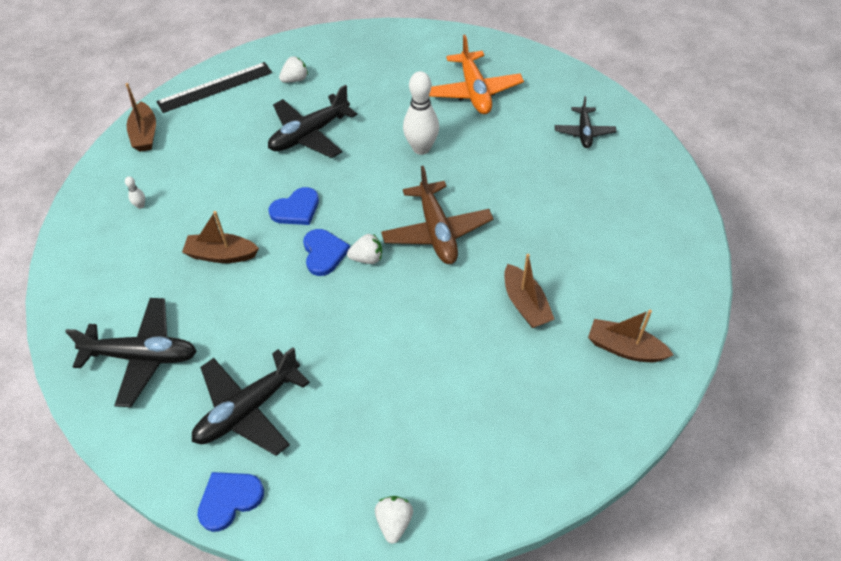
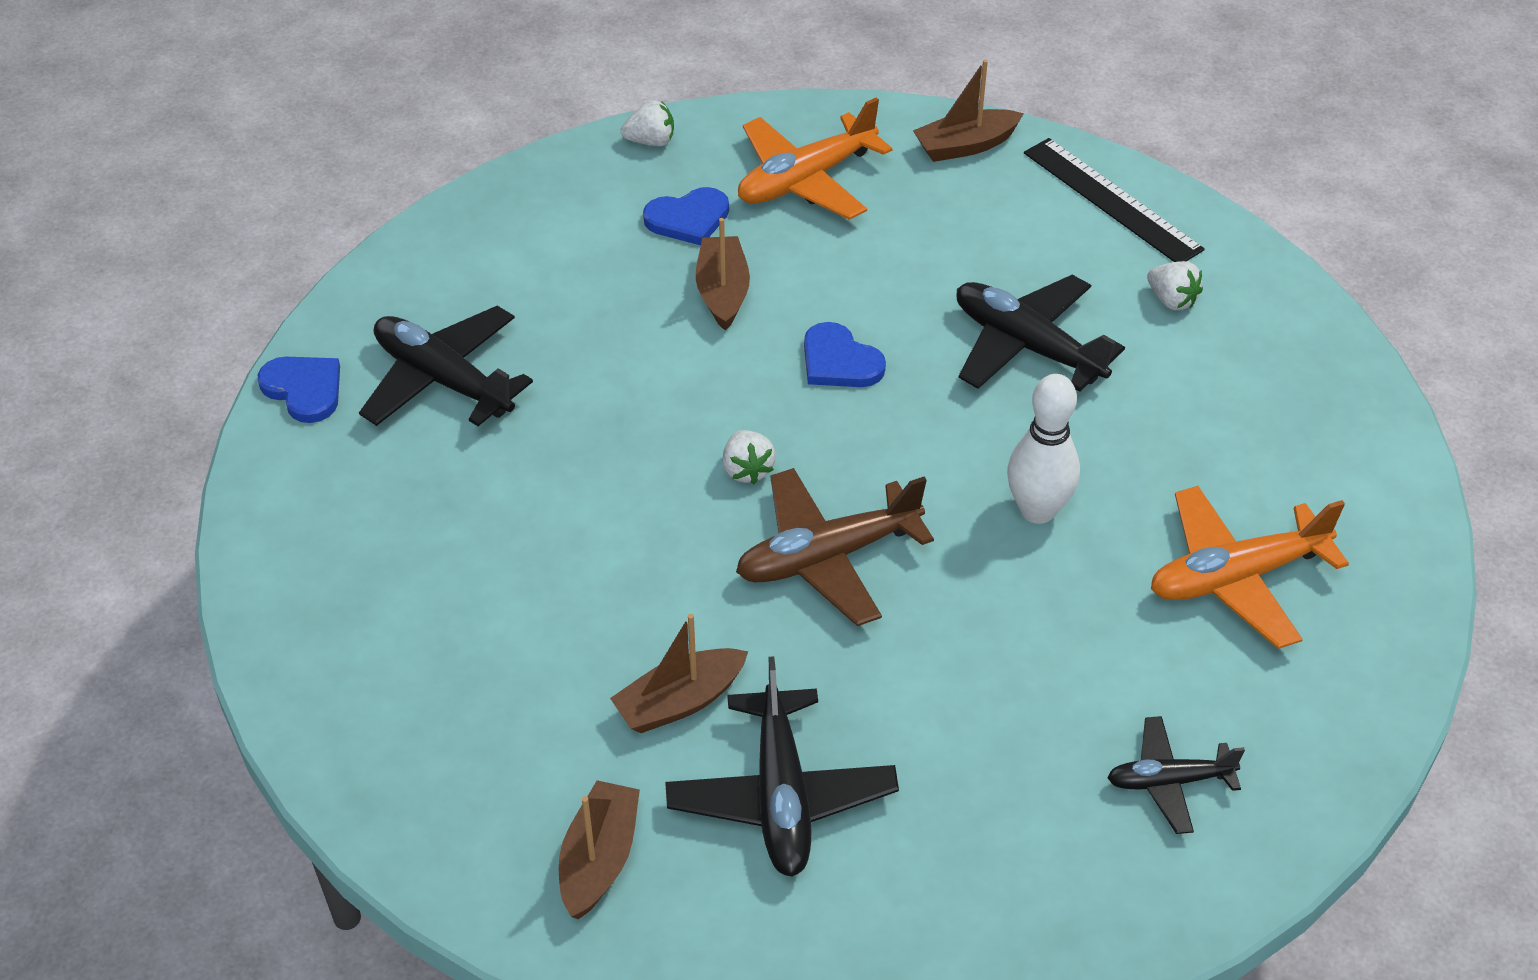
camera: 80 degrees right, 5 degrees down
(140, 205) = (806, 180): white bowling pin -> orange plane
(142, 356) = (523, 252): black plane -> black plane (781, 796)
(324, 253) = (748, 413): blue heart -> blue heart (688, 219)
(394, 522) = (269, 569): white strawberry -> white strawberry (651, 141)

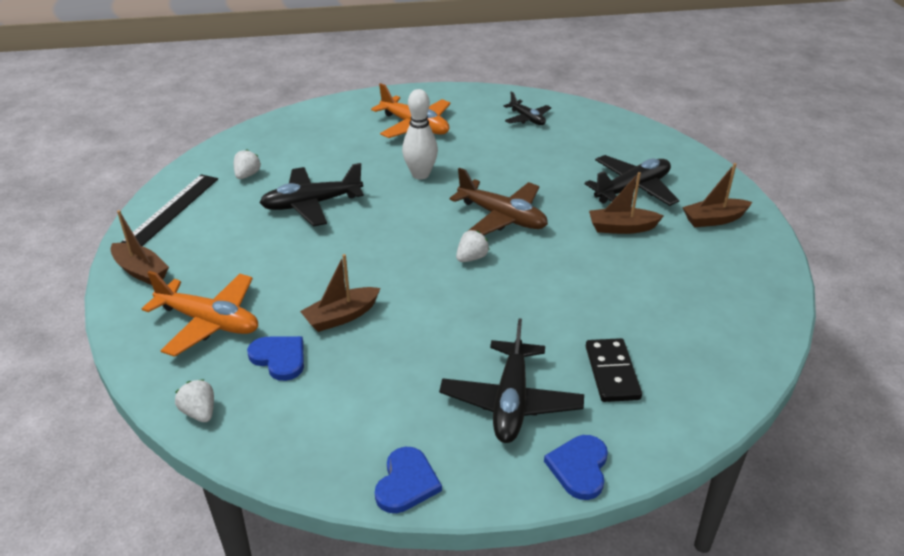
camera: 120 degrees left, 10 degrees down
(400, 496) = (611, 372): none -> black domino
(680, 702) = (621, 228): brown boat -> brown boat turned 150 degrees clockwise
(839, 361) = (368, 256): blue heart -> blue heart (406, 483)
(1027, 346) = (312, 204): black plane -> black plane turned 60 degrees clockwise

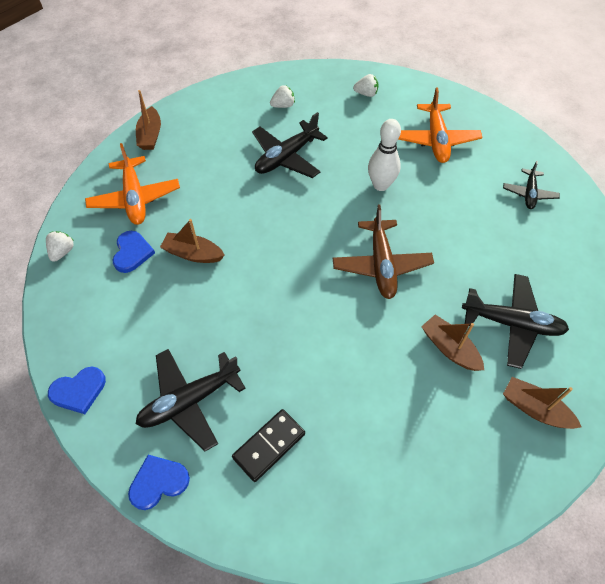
camera: 50 degrees right, 20 degrees up
(172, 209) = (215, 102): black ruler -> none
(312, 204) = (287, 157): black plane -> black plane turned 75 degrees counterclockwise
(471, 258) = (316, 279): white strawberry -> white strawberry (366, 94)

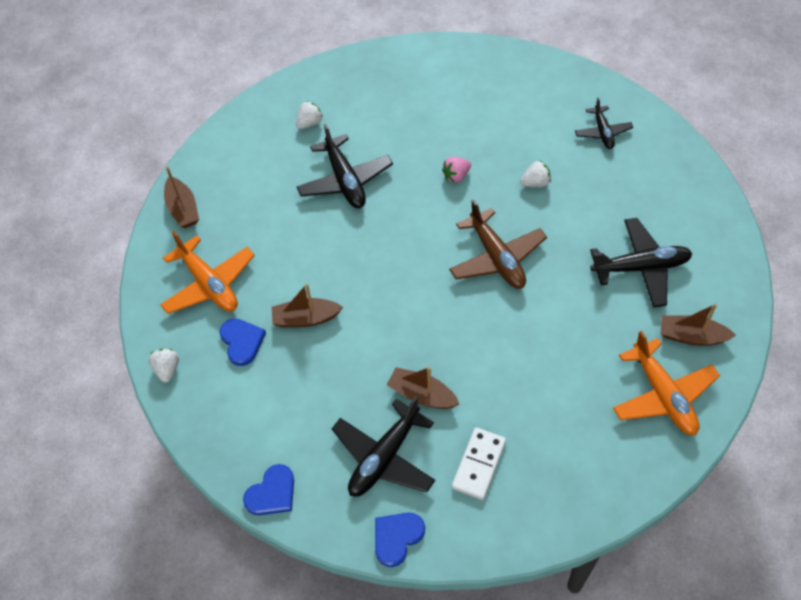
camera: 20 degrees left, 0 degrees up
(269, 445) = (478, 464): black domino -> white domino
(287, 157) = (345, 180): black plane -> black plane turned 45 degrees counterclockwise
(366, 94) = (391, 78): white strawberry -> white strawberry (535, 183)
(380, 185) = (456, 176): white bowling pin -> pink strawberry
(436, 140) = (488, 106): orange plane -> orange plane (663, 395)
(449, 348) = (596, 312): brown boat -> brown boat (422, 395)

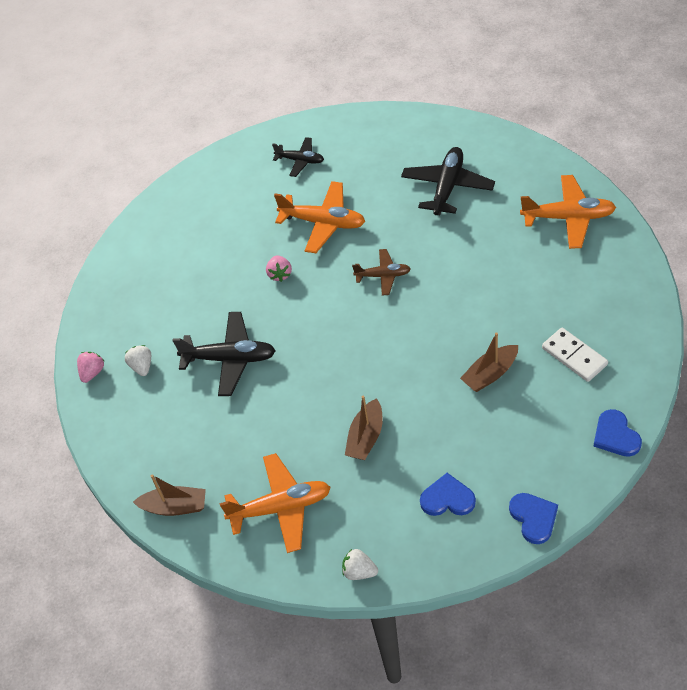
camera: 60 degrees left, 5 degrees down
(242, 342) = (362, 497): blue heart -> blue heart (447, 498)
(289, 93) = (92, 372): none -> pink strawberry
(384, 457) = (537, 420): black plane -> none
(496, 257) = (383, 276): brown plane -> brown plane, size x0.60
(535, 183) = (323, 223): white strawberry -> orange plane
(691, 336) = (526, 181): brown boat -> none

